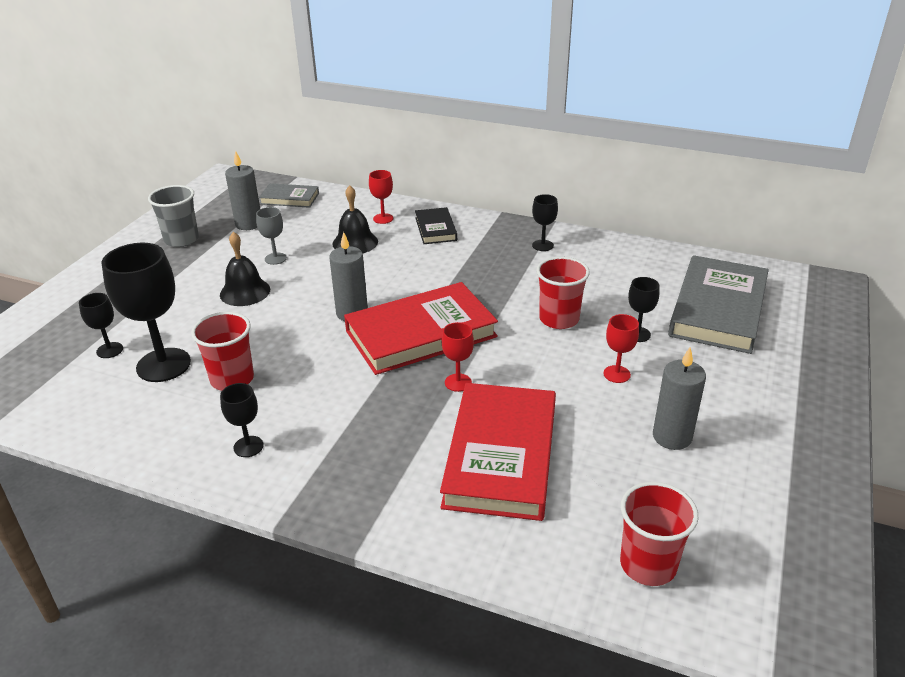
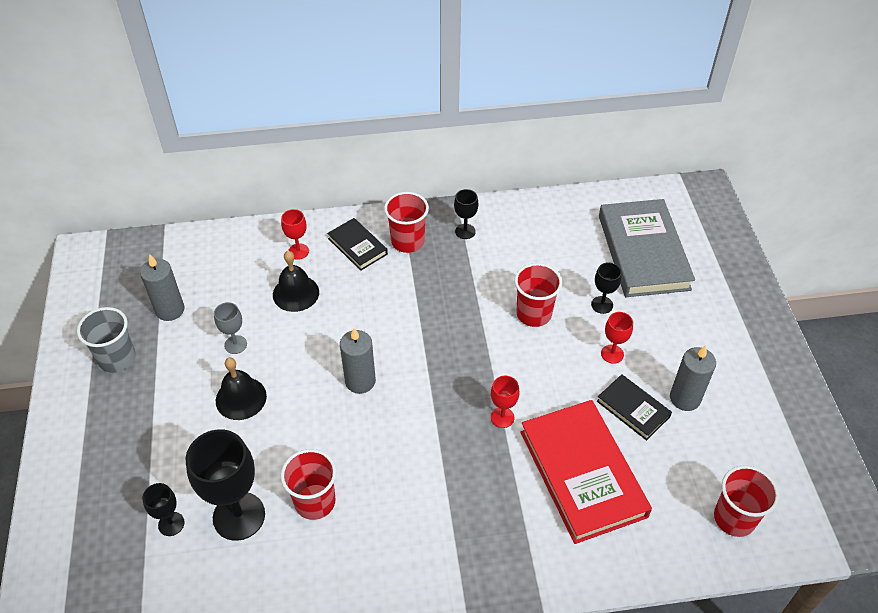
camera: 30 degrees left, 15 degrees up
(248, 446) = (387, 562): black goblet -> none
(290, 198) = (183, 258): grey book -> none
(421, 334) = (436, 378): red book -> none
(483, 237) = (407, 241): none -> red cup
(603, 424) = (633, 409): none -> black book

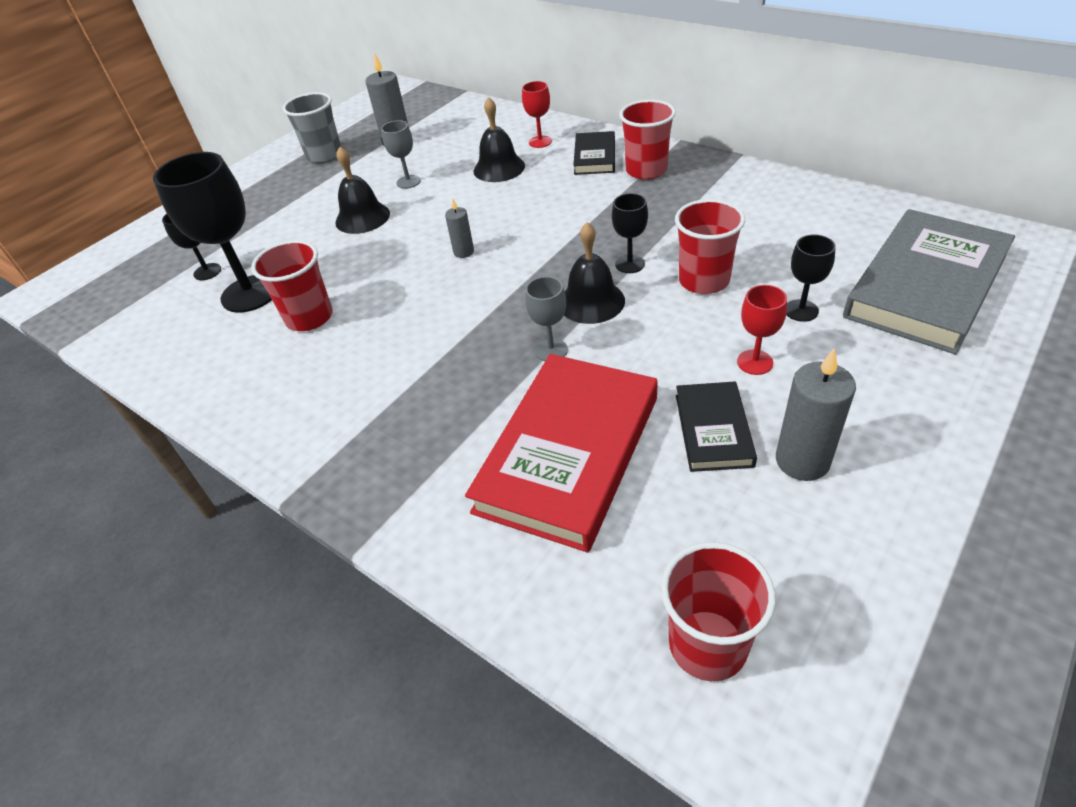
camera: 50 degrees right, 5 degrees down
(360, 381) = (463, 252): grey candle -> grey candle, size x0.57
(465, 231) = (716, 184): black goblet -> black goblet (630, 264)
(487, 368) = (591, 301): none -> black bell
(502, 417) = (551, 350): red goblet -> grey goblet

